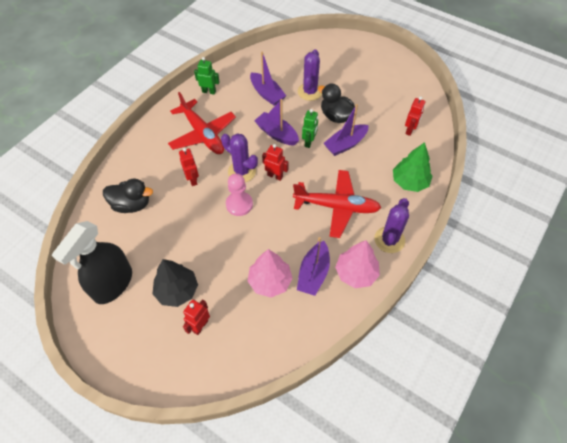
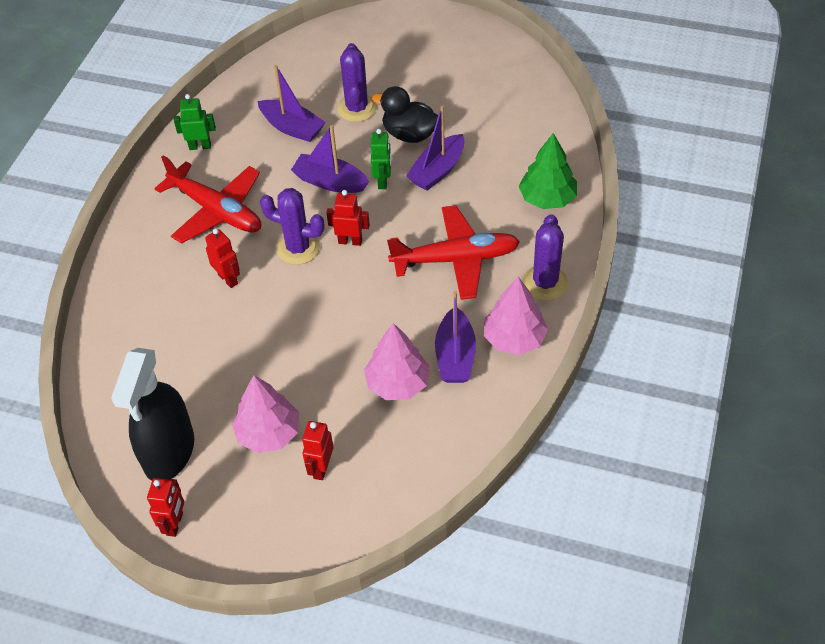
camera: 15 degrees left, 5 degrees down
(132, 205) = (149, 338): black duck -> none
(177, 290) = (268, 433): black tree -> pink tree
(239, 204) = (312, 294): pink pawn -> none
(410, 130) = (524, 127): red robot -> red robot (175, 524)

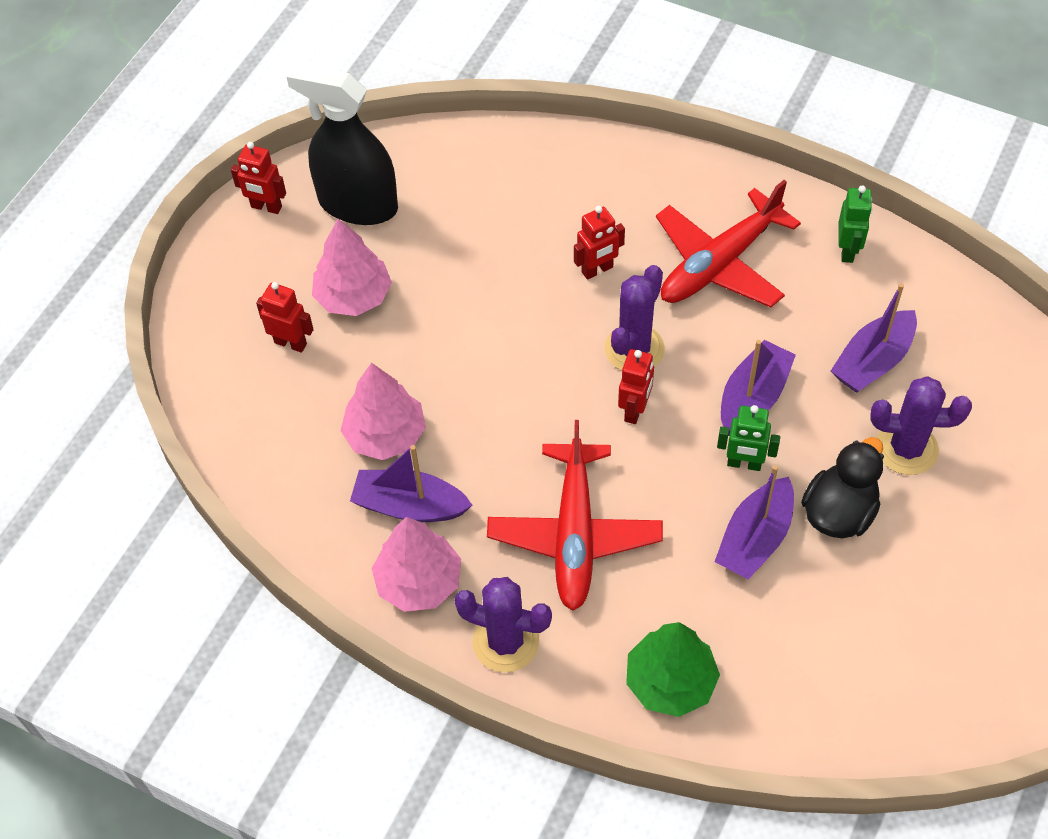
camera: 100 degrees right, 5 degrees up
(437, 170) = (755, 538): purple boat -> purple boat turned 105 degrees counterclockwise

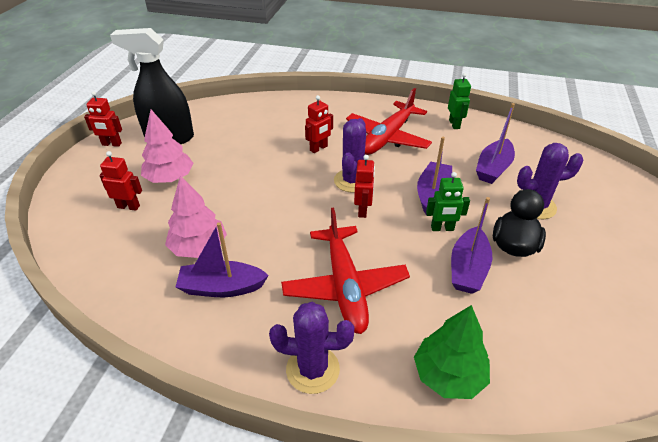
camera: 15 degrees left, 15 degrees down
(419, 581) = (236, 337): pink tree -> none

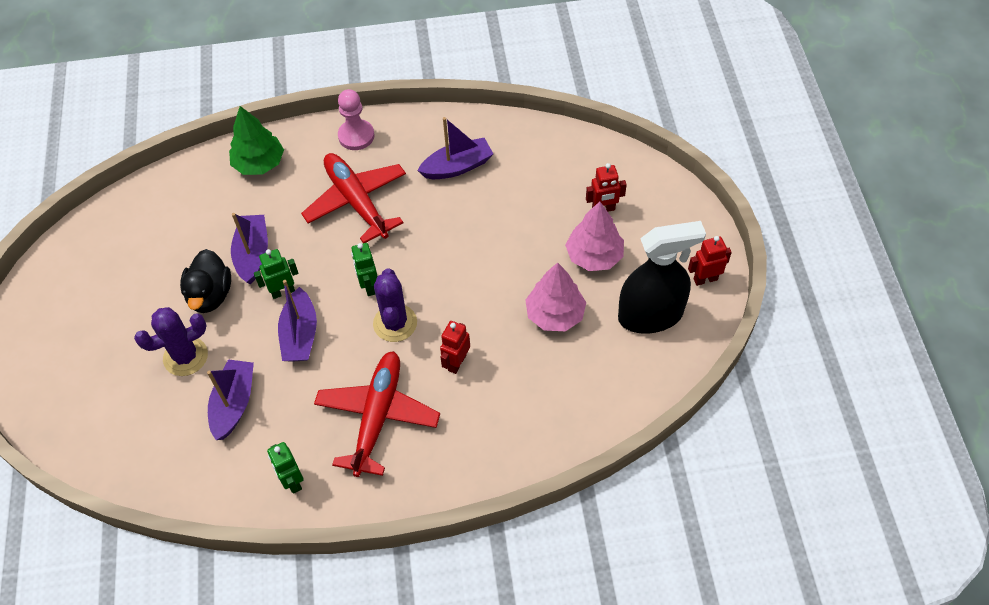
camera: 160 degrees right, 15 degrees up
(199, 247) = (502, 193): pink tree -> pink tree (555, 314)
(312, 369) = (356, 136): purple cactus -> pink pawn
(363, 210) = (369, 286): red robot -> green robot

